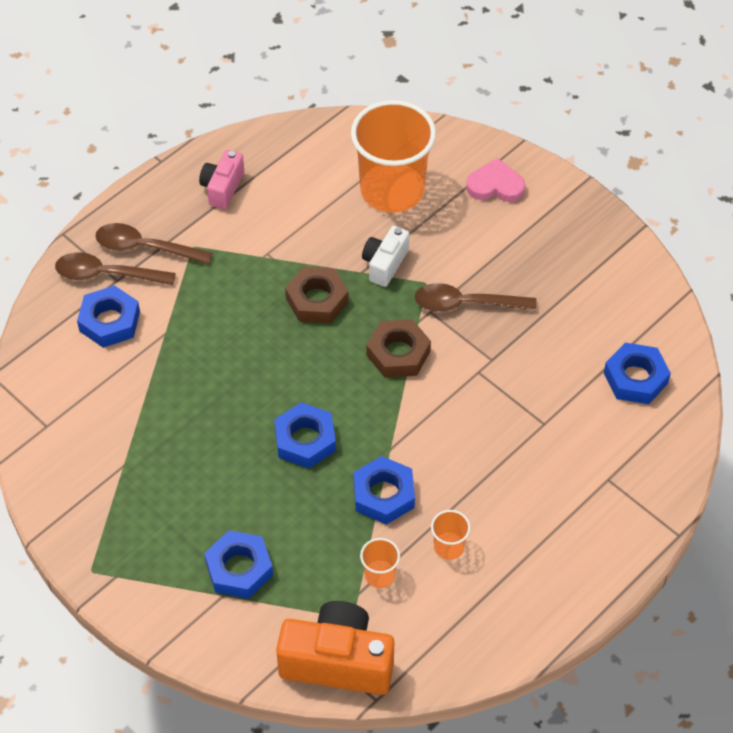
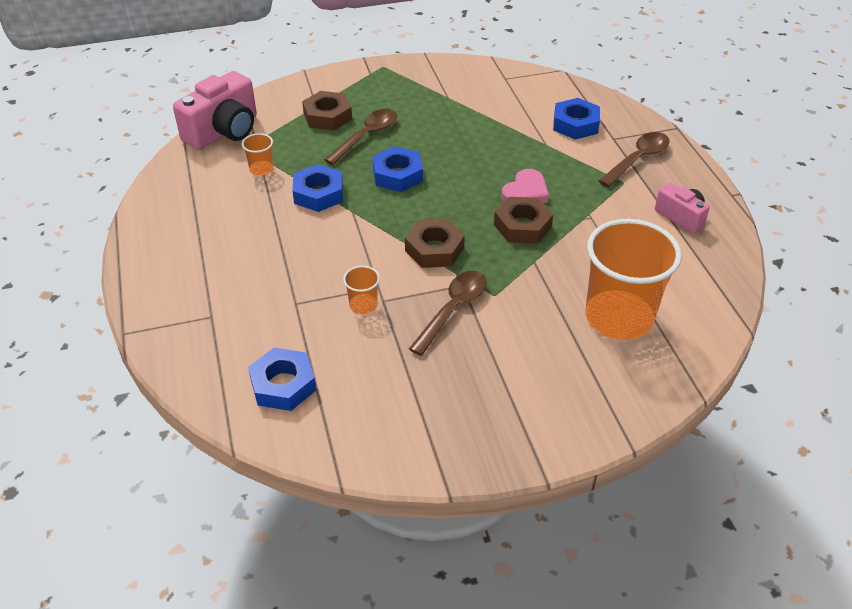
camera: 120 degrees right, 10 degrees down
(106, 274) = (622, 135): brown spoon -> brown spoon (366, 136)
(239, 569) = (327, 116): blue nut -> brown nut
(337, 662) = (224, 131): orange camera -> pink camera
(385, 264) = (533, 278): white camera -> none
(449, 547) = (247, 207): orange cup -> orange cup (363, 305)
(495, 185) = (581, 395): pink heart -> pink heart (525, 192)

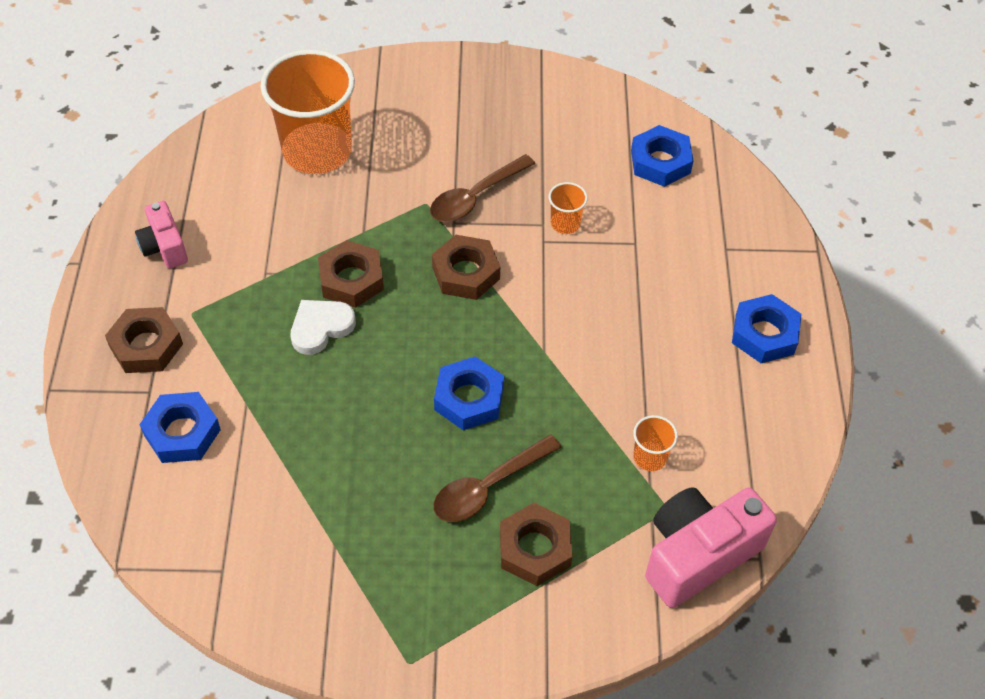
camera: 165 degrees left, 10 degrees up
(318, 194) = (580, 391): blue nut -> blue nut (764, 334)
(525, 192) = (321, 327): pink heart -> white heart
(638, 159) = (146, 345): brown spoon -> brown nut

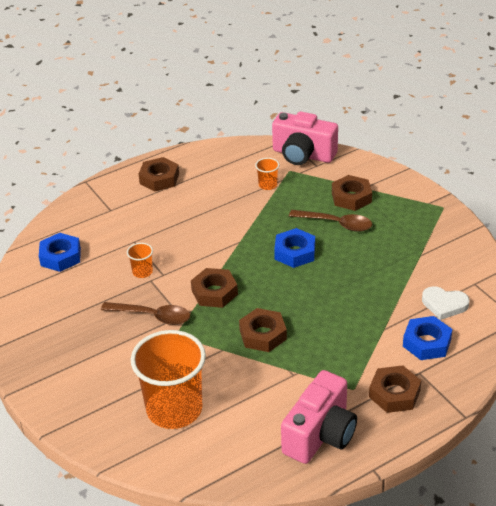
camera: 120 degrees left, 15 degrees down
(164, 247) = (320, 434): pink camera -> pink camera, size x1.76
(321, 327) = (307, 328): white heart -> white heart (444, 304)
(764, 334) = (159, 179): blue nut -> brown nut

